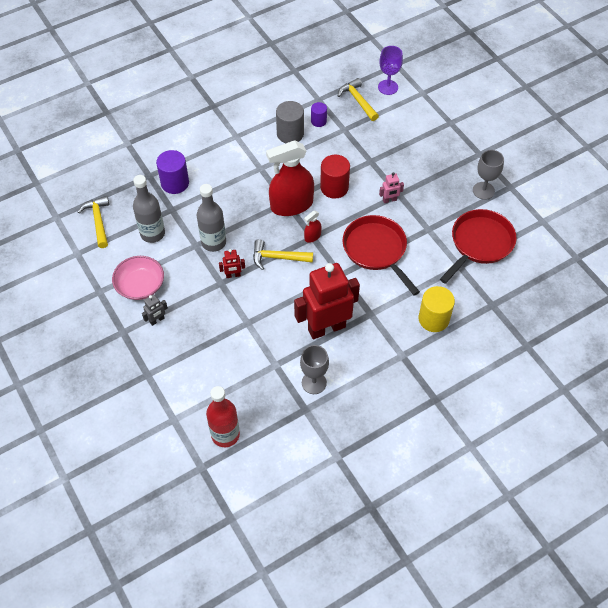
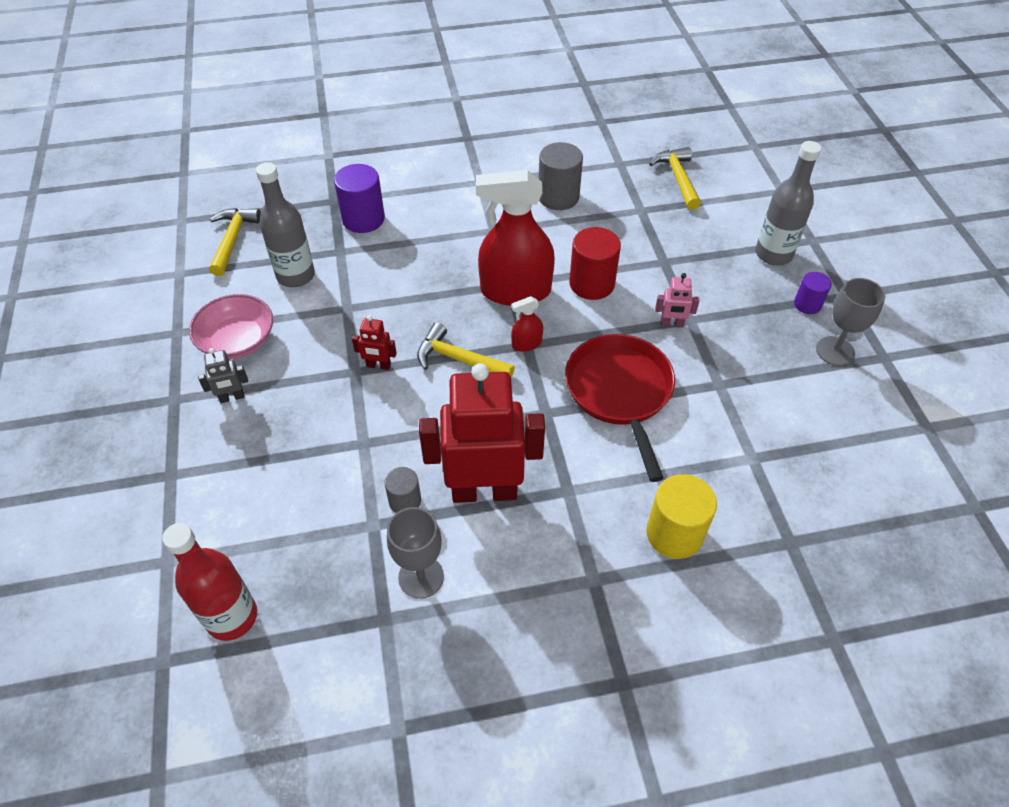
camera: 20 degrees right, 5 degrees down
(213, 242) = (375, 311): grey bottle -> grey bottle (773, 254)
(286, 347) = (405, 501): none -> grey cylinder
(318, 121) = (607, 191): purple cylinder -> purple cylinder (807, 304)
(388, 87) = (730, 172): purple goblet -> none
(479, 243) = (801, 432): red pan -> none

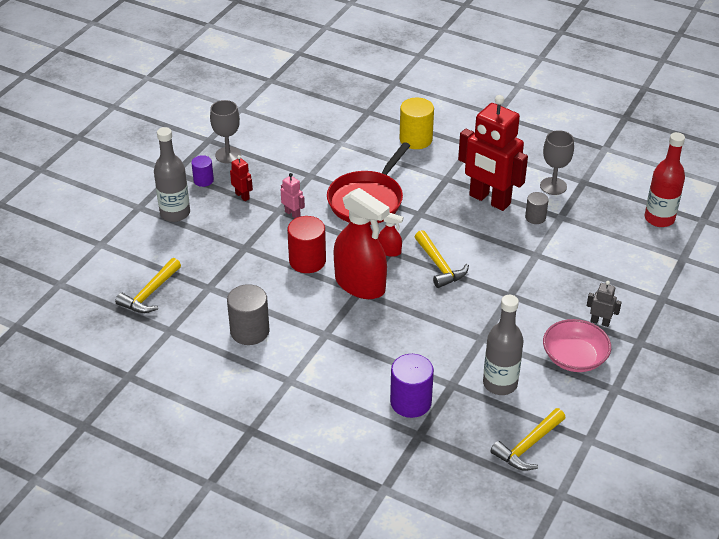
camera: 140 degrees left, 10 degrees down
(378, 365) = (492, 289): red robot -> red robot (242, 196)

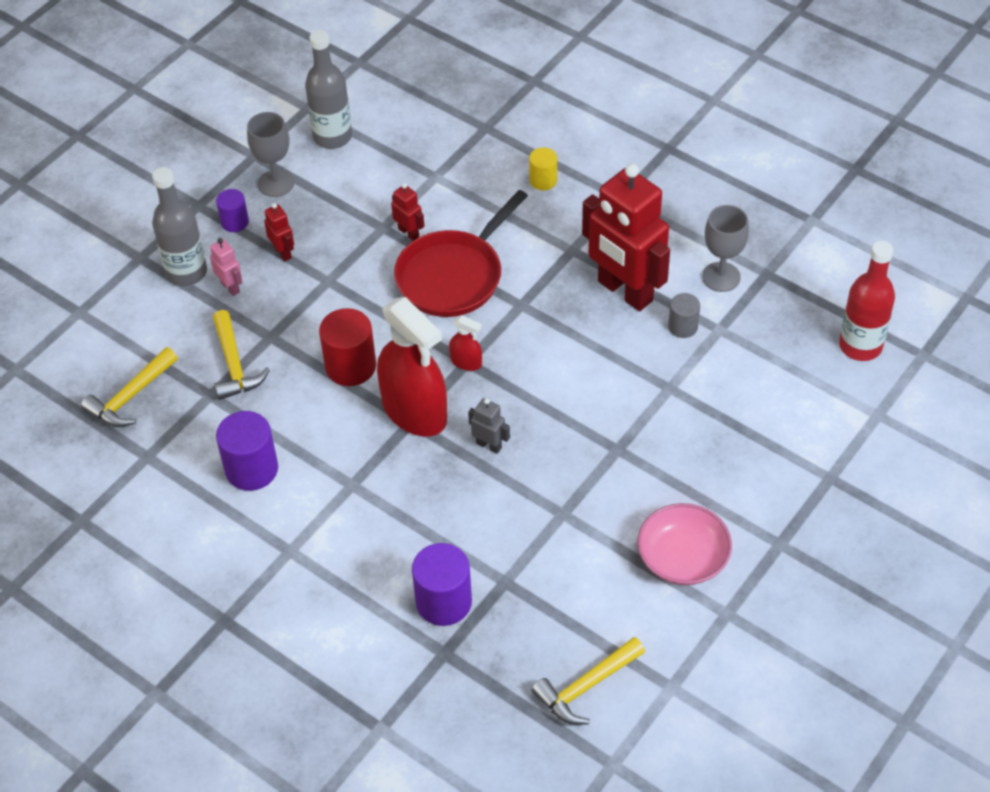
camera: 10 degrees right, 10 degrees up
(250, 331) = (251, 469): grey cylinder -> purple cylinder
(292, 214) = (346, 288): pink robot -> pink robot (230, 287)
(329, 177) = (409, 233): none -> red robot
(416, 139) = (543, 180): yellow cylinder -> yellow cylinder, size x0.59
(439, 266) = (530, 392): yellow hammer -> yellow hammer (234, 365)
(500, 384) = (570, 587): grey bottle -> grey bottle (332, 137)
(600, 322) = (732, 505): grey robot -> grey robot (489, 445)

